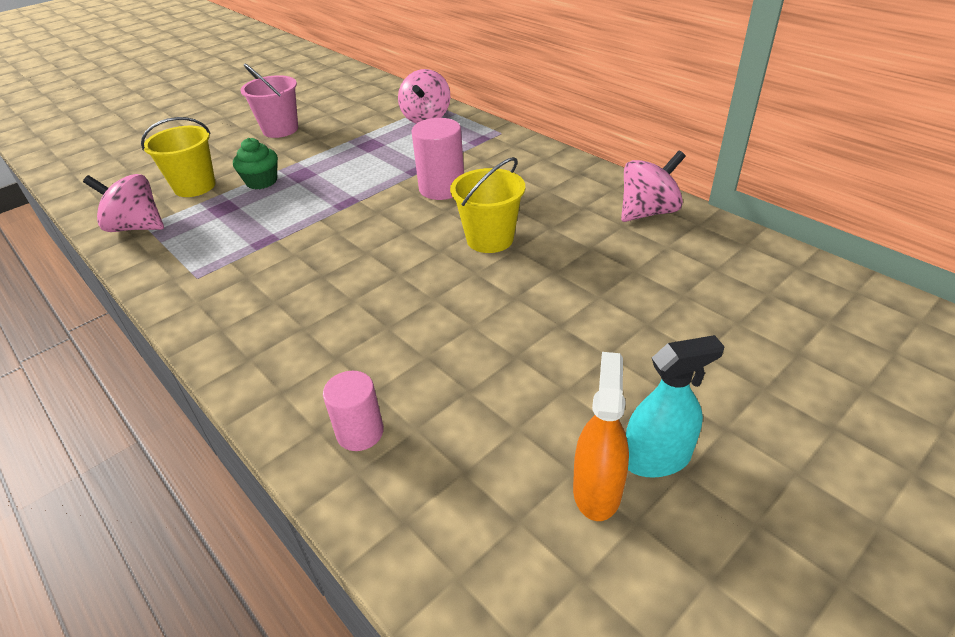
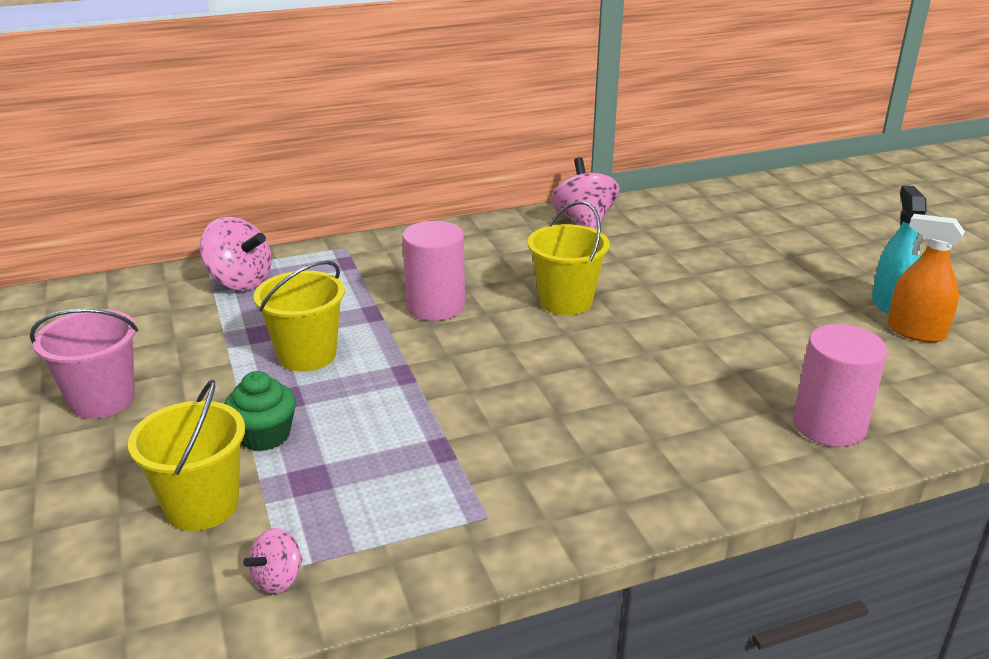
camera: 70 degrees left, 10 degrees down
(136, 227) = (278, 579): pink spinning top -> pink spinning top, size x0.54
(352, 166) = (307, 355): none -> yellow bucket
(360, 432) = (829, 425): pink cylinder -> pink cylinder, size x1.52

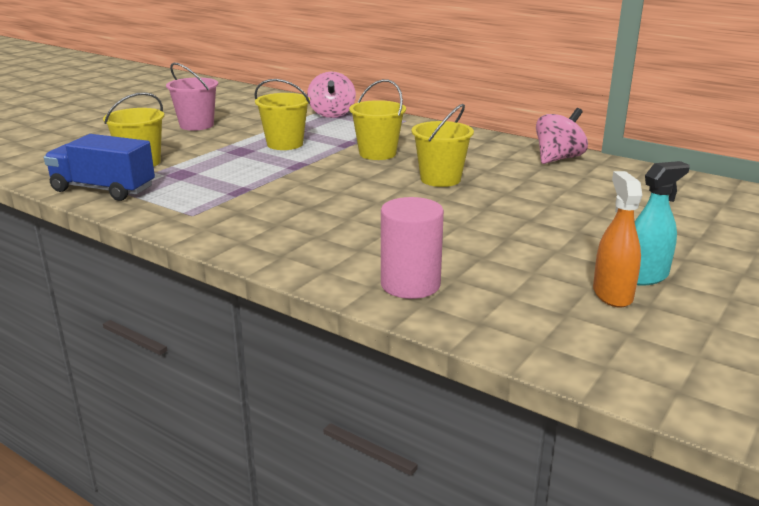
camera: 55 degrees right, 5 degrees down
(264, 435) = (205, 157): green cupcake -> none
(278, 579) = (103, 189): pink spinning top -> blue truck
(435, 306) = (377, 153): pink cylinder -> yellow bucket

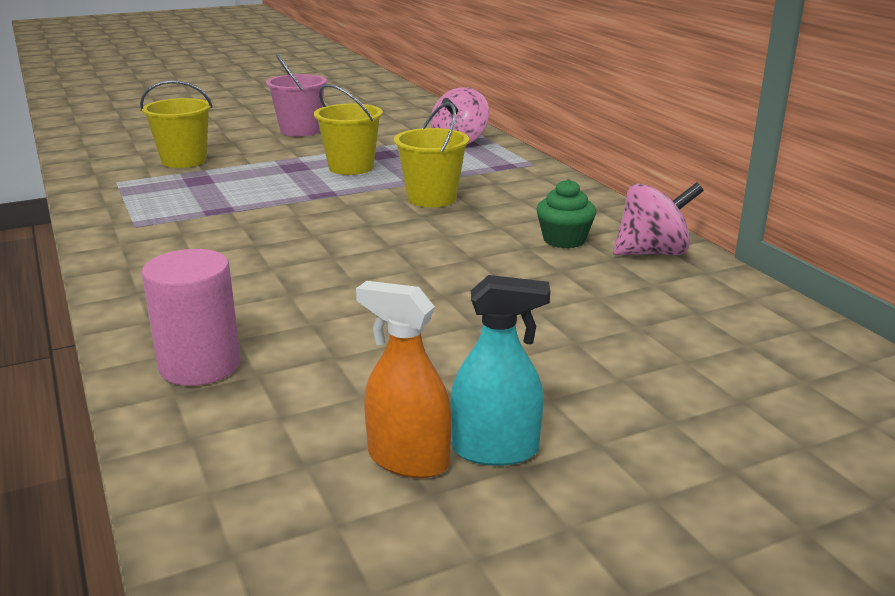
camera: 30 degrees right, 0 degrees up
(103, 189) = (108, 181): blue truck -> none
(440, 179) = (452, 245): yellow bucket -> none
(500, 162) = (564, 240): none -> green cupcake
(612, 294) = (408, 460): orange spray bottle -> orange spray bottle turned 90 degrees counterclockwise

